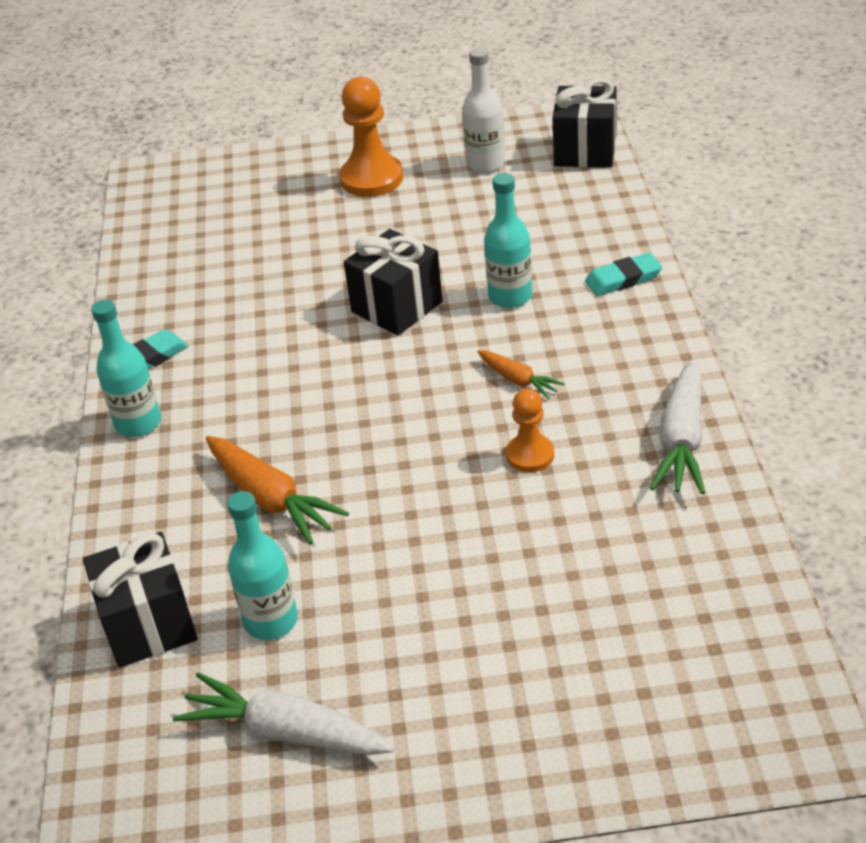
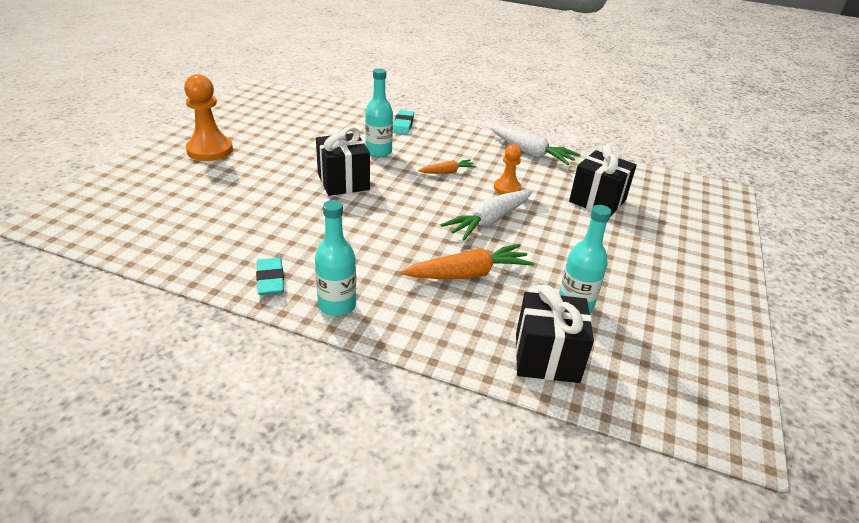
camera: 70 degrees left, 5 degrees down
(286, 732) = (667, 327): white carrot -> white carrot (488, 221)
(486, 164) = (255, 120): white bottle -> none
(585, 151) = (289, 98): black gift -> black gift (597, 201)

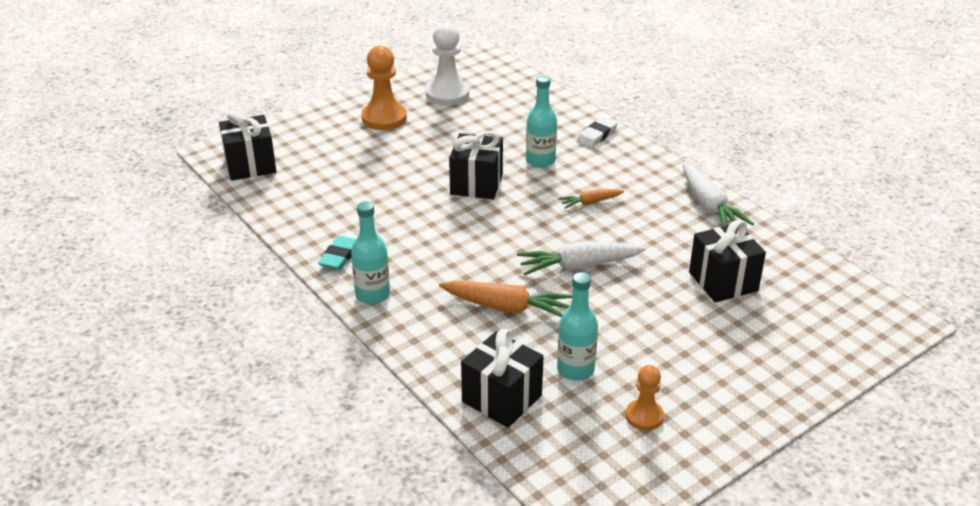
camera: 35 degrees right, 0 degrees up
(98, 222) = (250, 165): none -> black gift
(252, 121) = (447, 94): none -> white pawn
(403, 125) = (596, 135): turquoise eraser -> white eraser
(447, 172) = (590, 202): orange carrot -> orange carrot turned 150 degrees clockwise
(507, 188) = (636, 238): orange pawn -> orange pawn (644, 416)

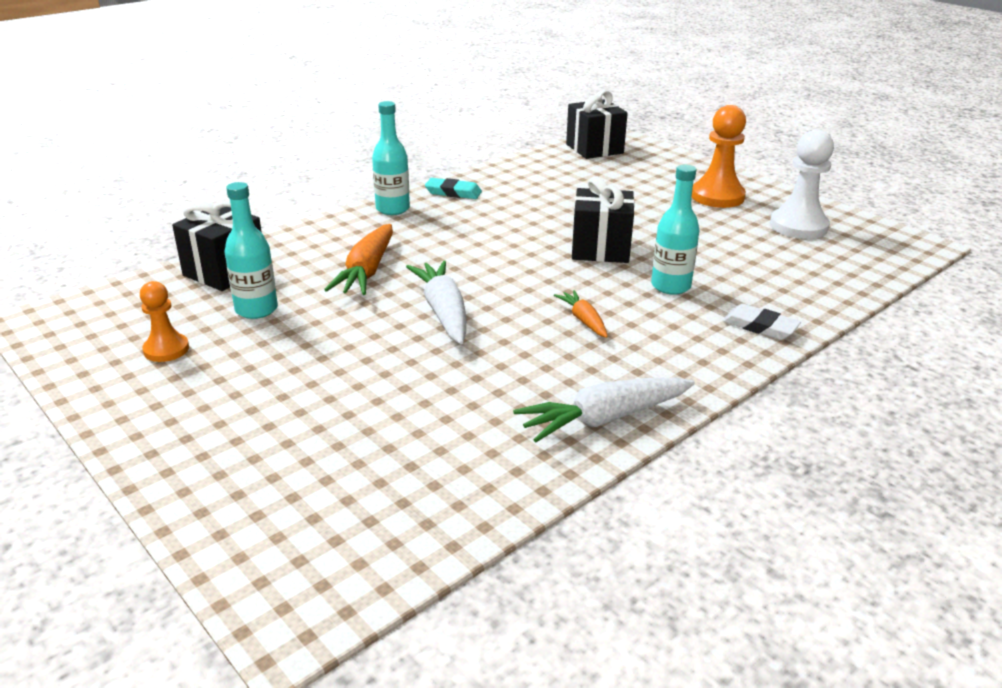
camera: 85 degrees right, 5 degrees down
(723, 281) = (411, 420): black gift -> none

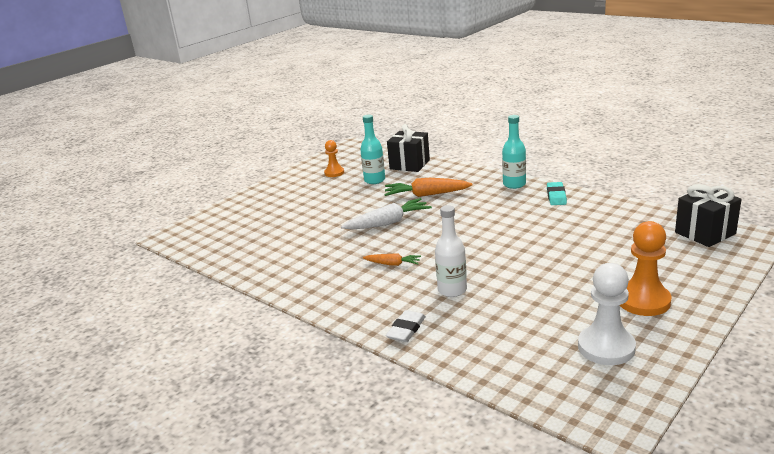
camera: 85 degrees right, 5 degrees down
(583, 320) = (393, 264): orange carrot -> orange carrot turned 45 degrees clockwise
(600, 249) = (497, 258): black gift -> none
(604, 419) = (290, 282): white carrot -> none
(670, 286) = (452, 290): turquoise bottle -> white bottle

